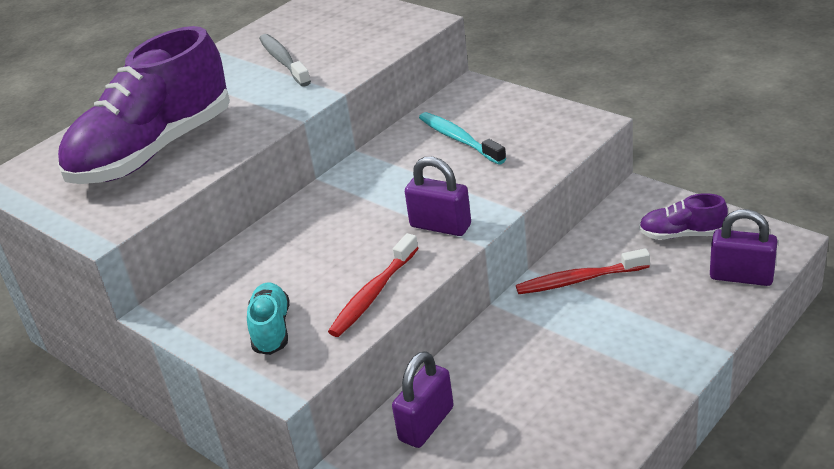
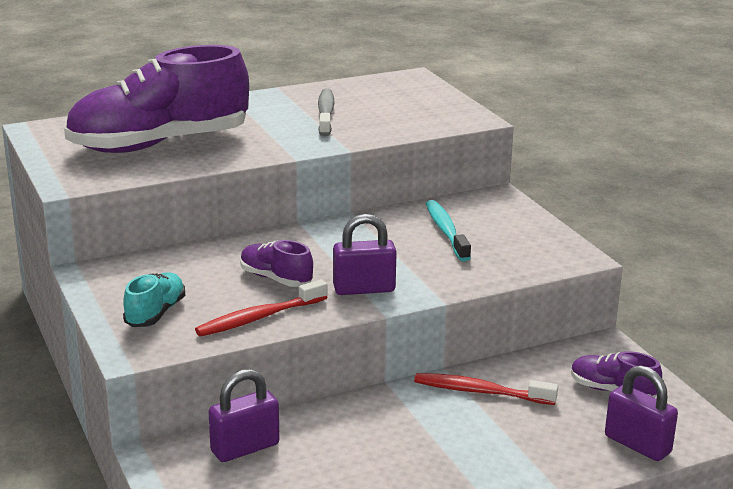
camera: 20 degrees right, 10 degrees down
(352, 247) = (276, 279): none -> purple shoe
(440, 226) = (364, 289): purple padlock -> purple padlock turned 60 degrees counterclockwise

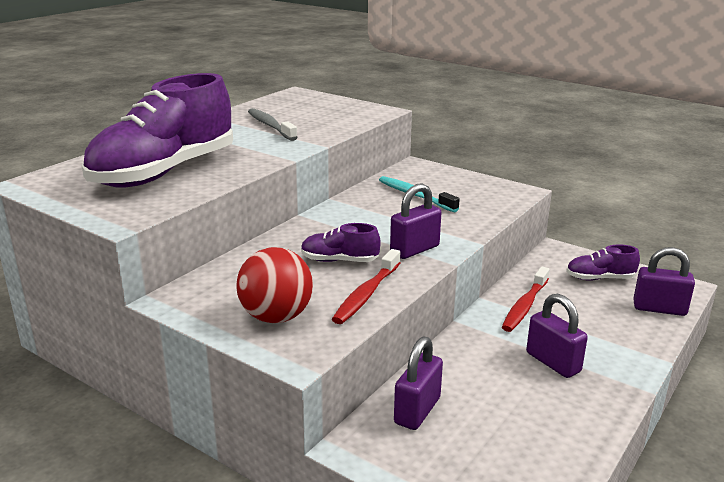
camera: 30 degrees left, 0 degrees up
(155, 313) = (276, 317): turquoise shoe -> red ball
(433, 454) = (553, 362): none -> purple padlock
(480, 392) = (525, 306): red toothbrush -> red toothbrush turned 45 degrees counterclockwise

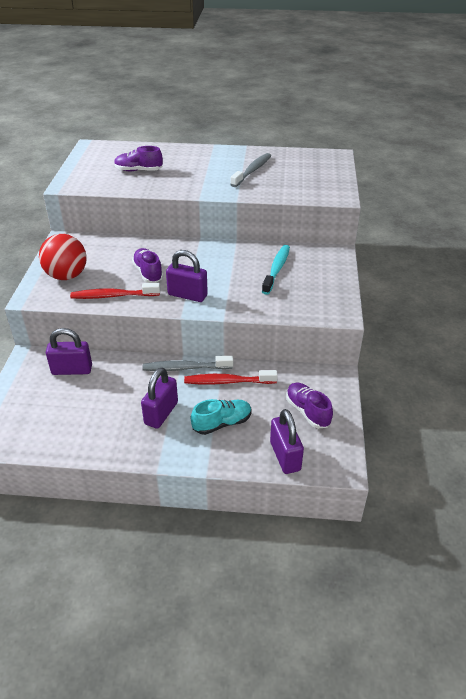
camera: 60 degrees right, 15 degrees up
(164, 172) = (138, 170): purple shoe -> purple shoe, size x0.43
(481, 325) = (185, 368): none -> grey toothbrush
(592, 328) = (222, 423): none -> turquoise shoe

